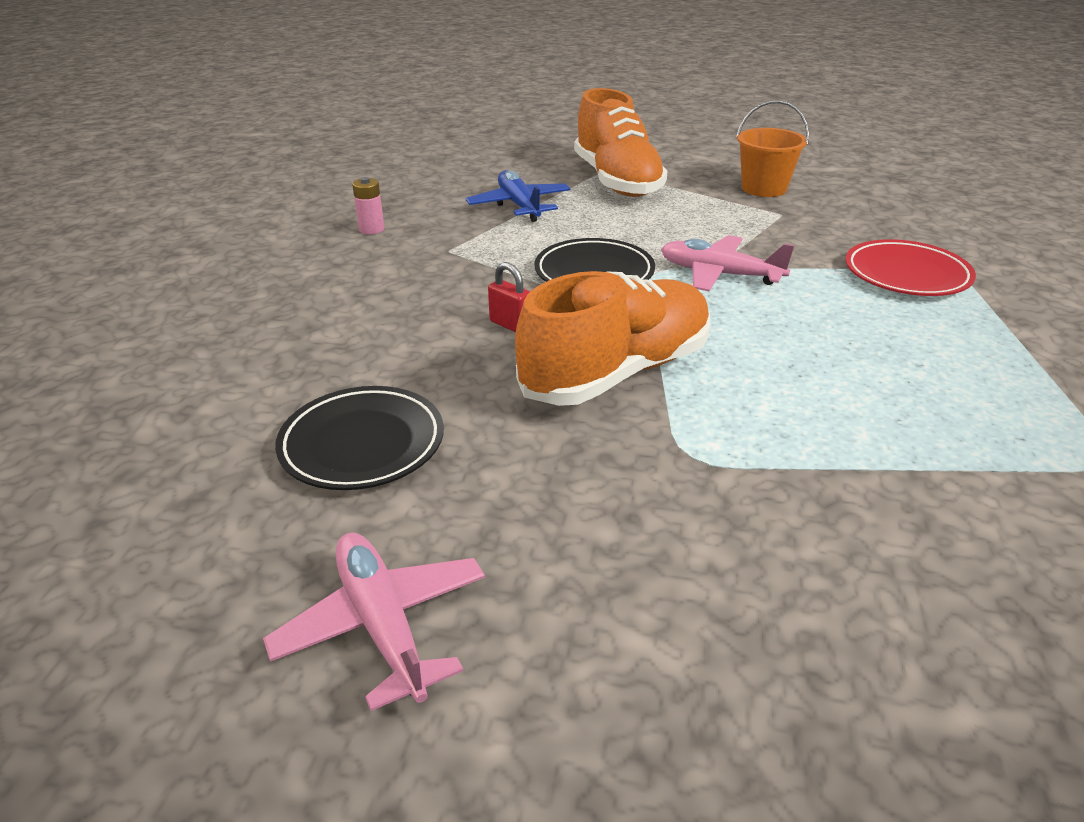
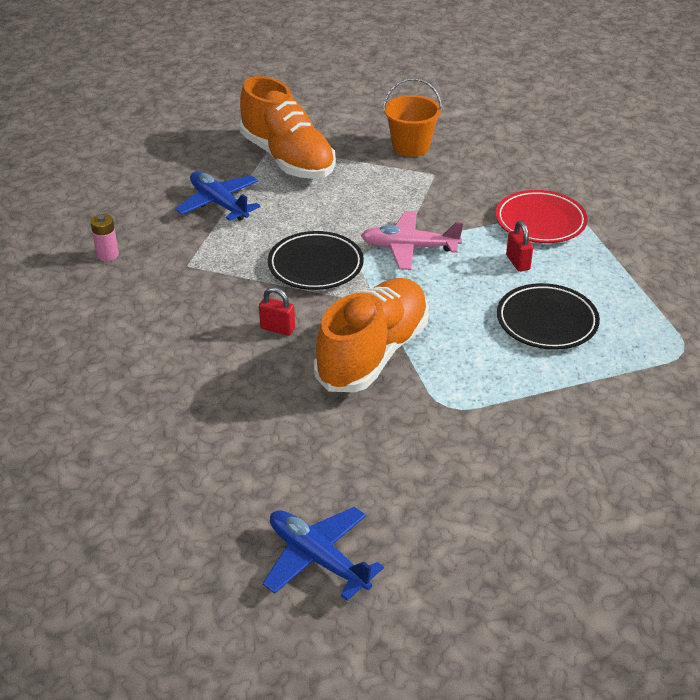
camera: 20 degrees left, 5 degrees up
(362, 444) = (230, 450): black plate -> black plate (546, 321)
(382, 624) = (317, 558): pink plane -> blue plane
(861, 311) = (518, 263): none -> red padlock

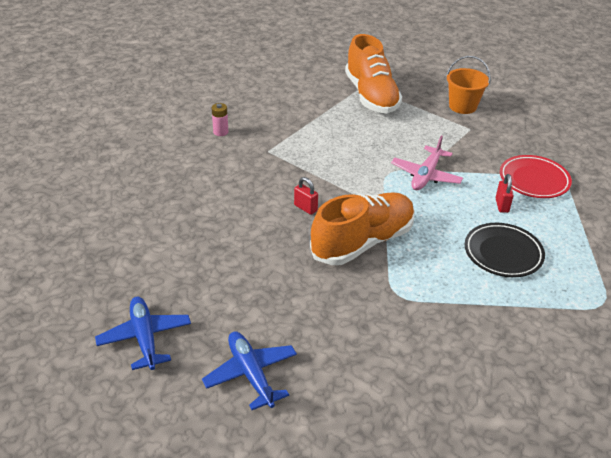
camera: 20 degrees right, 0 degrees up
(219, 203) = (309, 115): blue plane -> blue plane (145, 337)
(315, 265) = (353, 172): black plate -> none
(409, 248) = (426, 175): pink plane -> pink plane turned 90 degrees counterclockwise

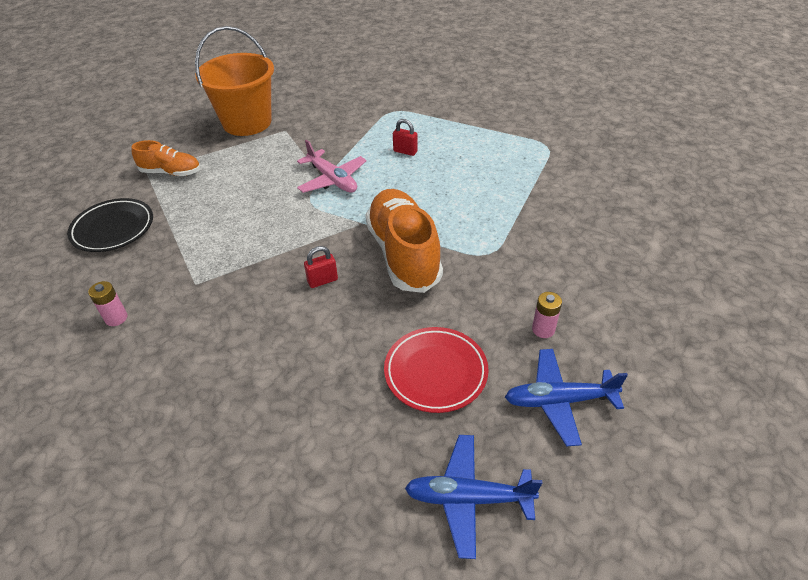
camera: 65 degrees left, 5 degrees up
(324, 350) = (543, 329): none -> pink battery
(371, 96) = (171, 172): orange shoe -> orange shoe, size x0.55
(462, 106) = (247, 122): orange bucket -> orange bucket, size x1.63
(503, 253) = (466, 173): black plate -> black plate (113, 229)
(534, 180) = (384, 123): red plate -> red plate (435, 372)

